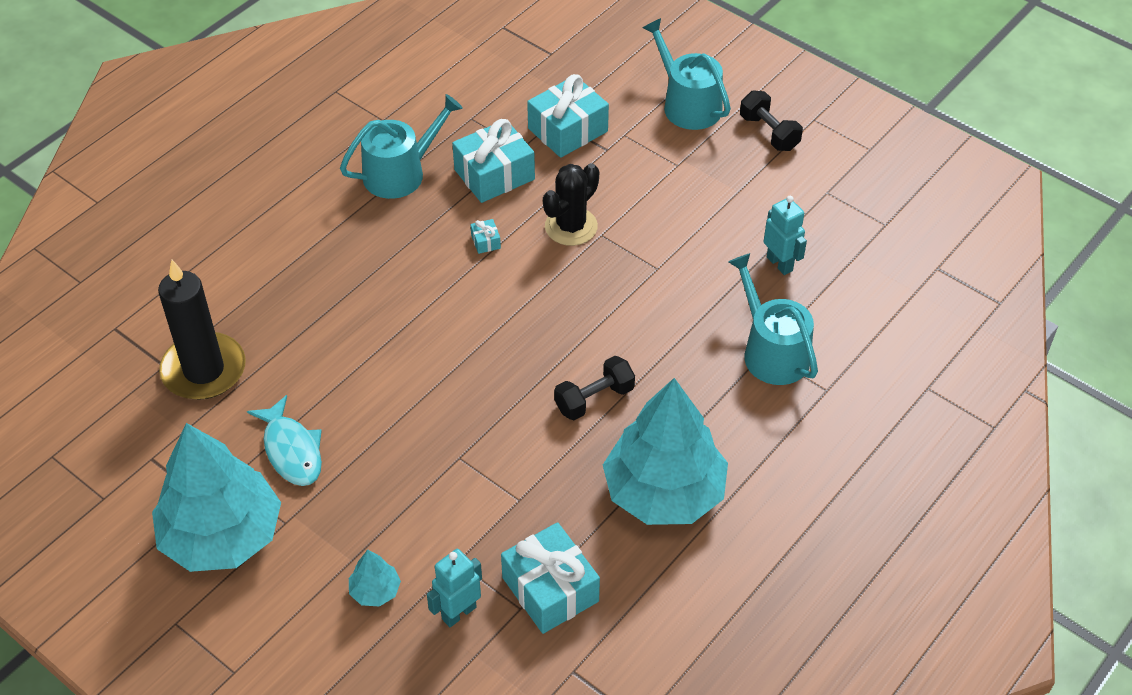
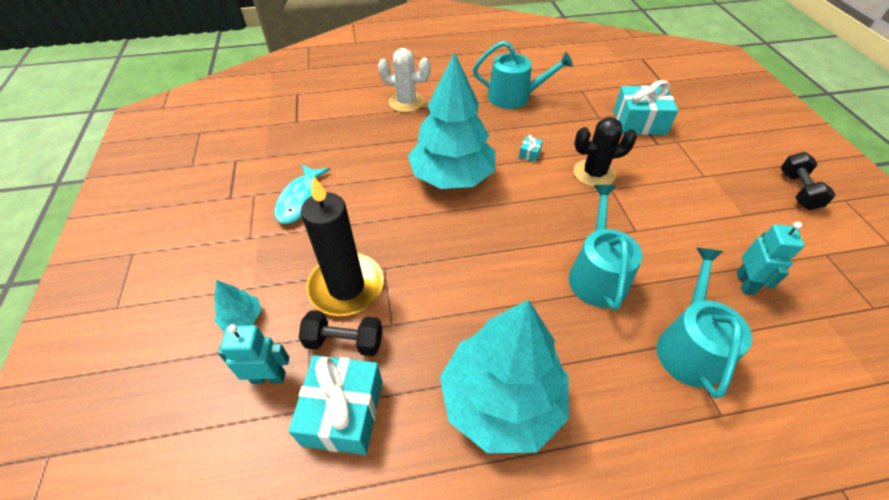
camera: 40 degrees right, 0 degrees up
(204, 370) = (310, 134): black candle -> black candle (346, 287)
(222, 535) = (213, 221): turquoise tree -> turquoise tree (452, 176)
(275, 256) = (406, 102): none -> white cactus
(494, 174) = (569, 123): turquoise gift -> none
(594, 399) = (511, 289): black dumbbell -> black dumbbell (344, 341)
(687, 104) = (740, 145): turquoise watering can -> turquoise watering can (596, 275)

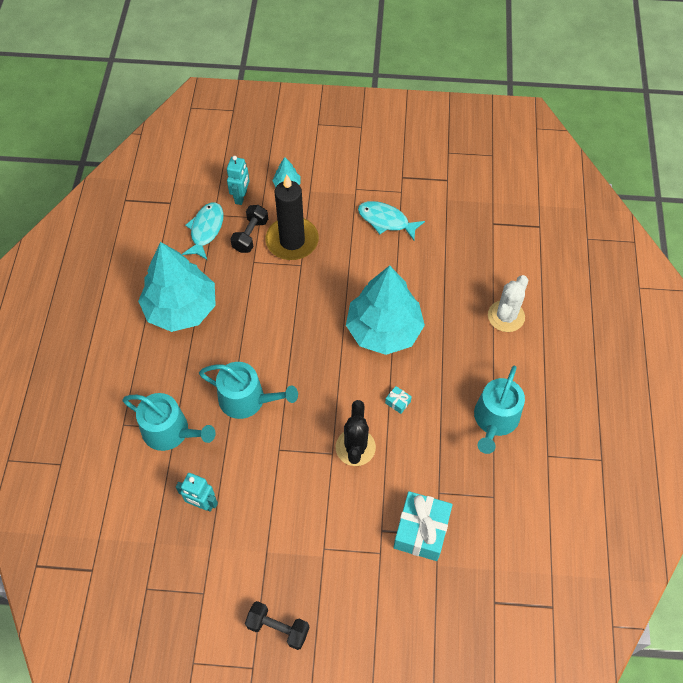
camera: 105 degrees right, 10 degrees up
(343, 412) = (206, 230): turquoise gift -> turquoise fish

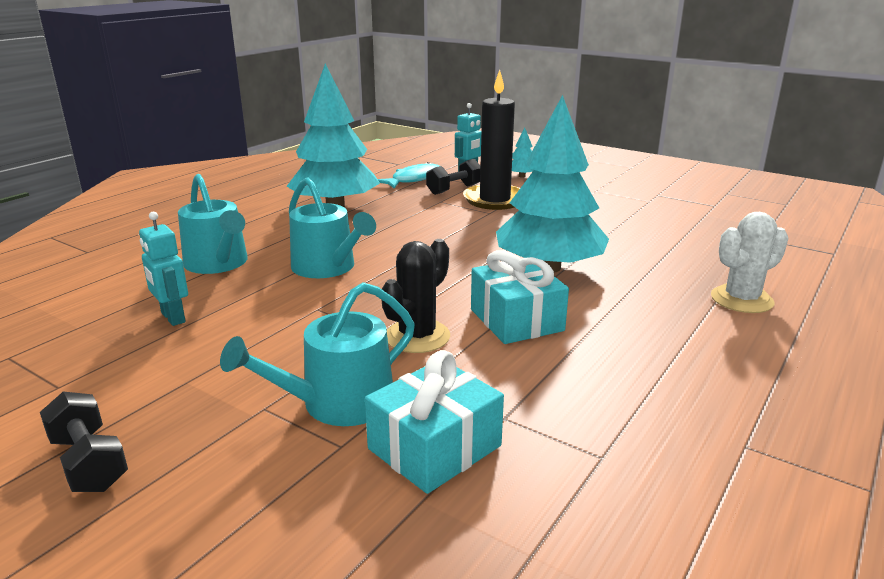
camera: 30 degrees right, 35 degrees down
(386, 221) = (616, 211): turquoise fish -> none
(398, 402) = (516, 320): turquoise gift -> turquoise gift, size x2.42
(495, 420) = (663, 378): turquoise watering can -> turquoise watering can (338, 403)

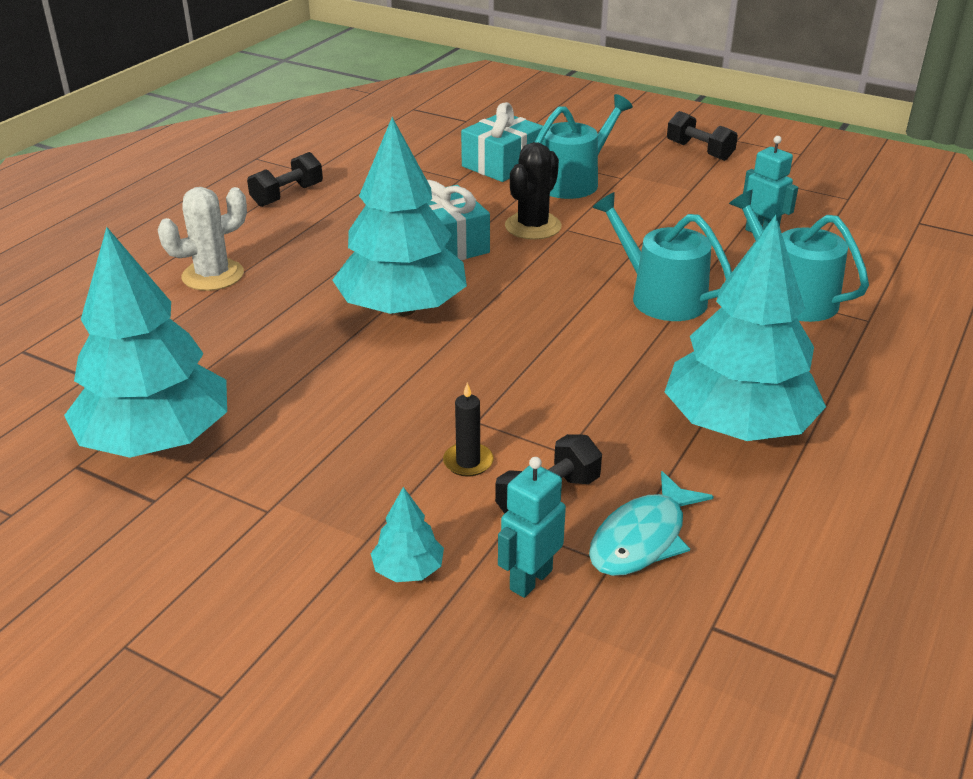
camera: 175 degrees right, 10 degrees up
(495, 200) = (468, 462): black candle -> black candle, size x0.43
(679, 212) = (157, 439): none -> turquoise tree
(745, 398) = (287, 195): none -> black dumbbell

